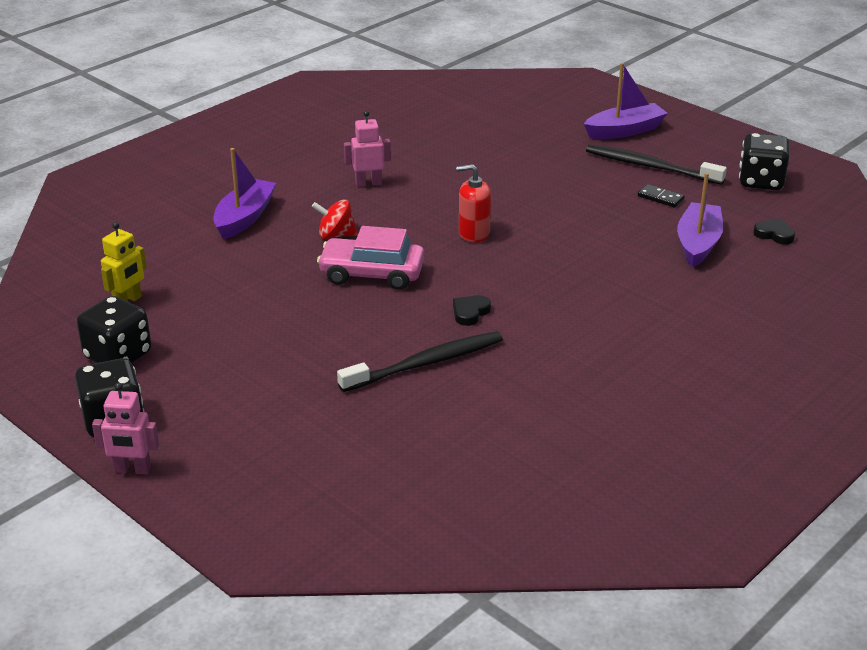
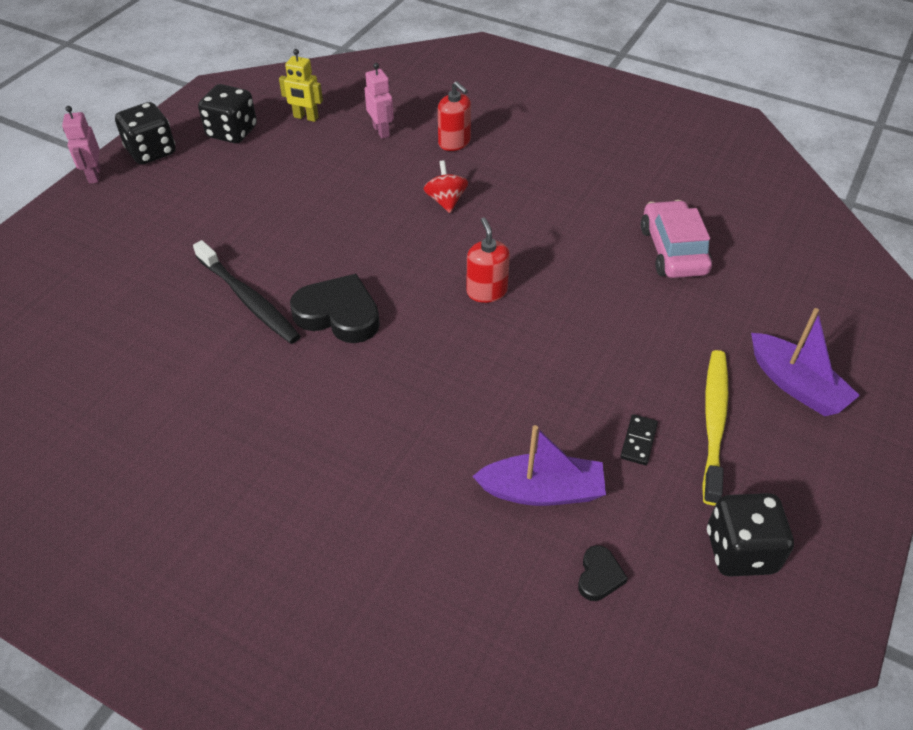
camera: 75 degrees right, 15 degrees up
(244, 218) = (454, 142): purple boat -> red soap dispenser
(368, 183) = (551, 201): pink robot -> pink robot (381, 131)
(372, 274) = (387, 237): pink car -> pink car (673, 250)
(470, 312) = (338, 314): black heart -> black heart, size x2.05
(650, 166) = (714, 422): black toothbrush -> yellow toothbrush

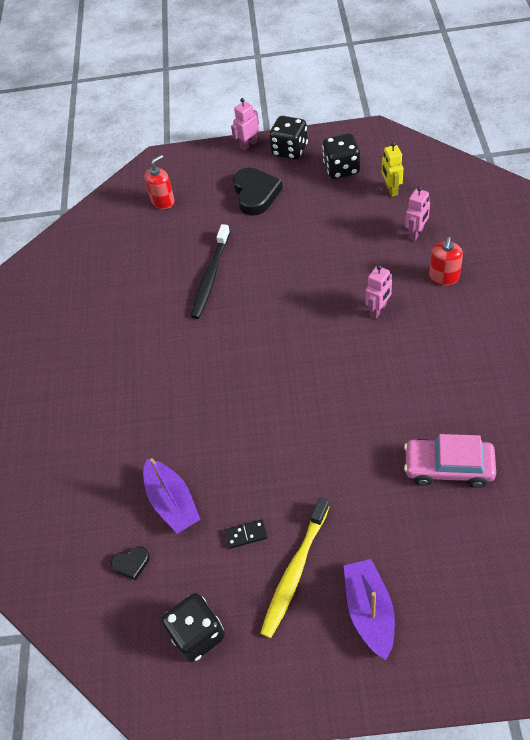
camera: 65 degrees right, 5 degrees up
(338, 314) = (232, 323): black heart -> black heart (255, 194)
(446, 201) = (378, 310): red spinning top -> pink robot
(486, 291) = (311, 382): red soap dispenser -> red soap dispenser (163, 201)
(673, 250) = (448, 467): pink car -> pink car turned 135 degrees counterclockwise
(714, 422) = (294, 572): yellow toothbrush -> yellow toothbrush turned 135 degrees clockwise
(796, 385) = (369, 611): purple boat -> purple boat turned 150 degrees clockwise

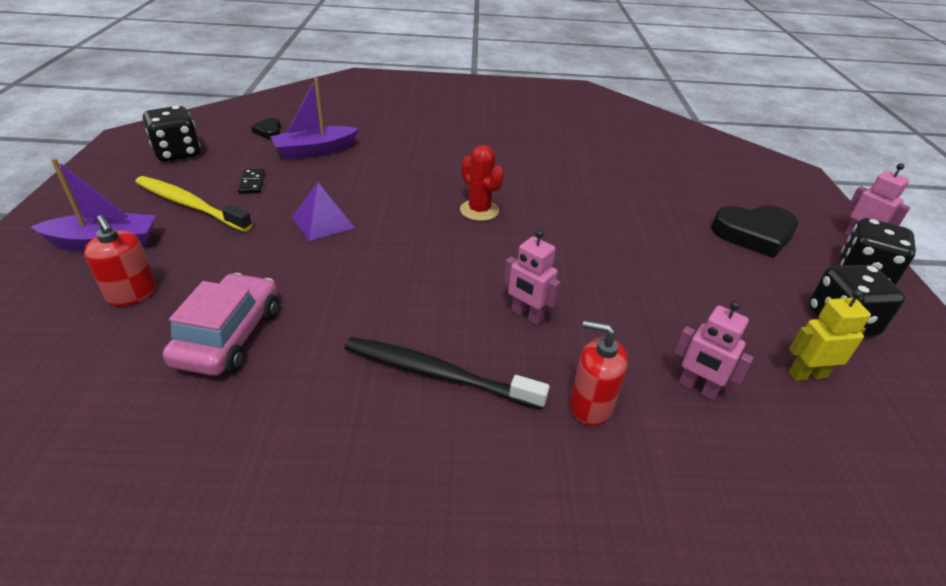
camera: 85 degrees right, 15 degrees down
(163, 201) = (722, 170): red soap dispenser -> red soap dispenser (132, 294)
(210, 277) = (599, 190): black toothbrush -> black toothbrush (437, 374)
(258, 351) = (479, 210): none -> red cactus
(299, 455) = (323, 222): none -> purple pyramid

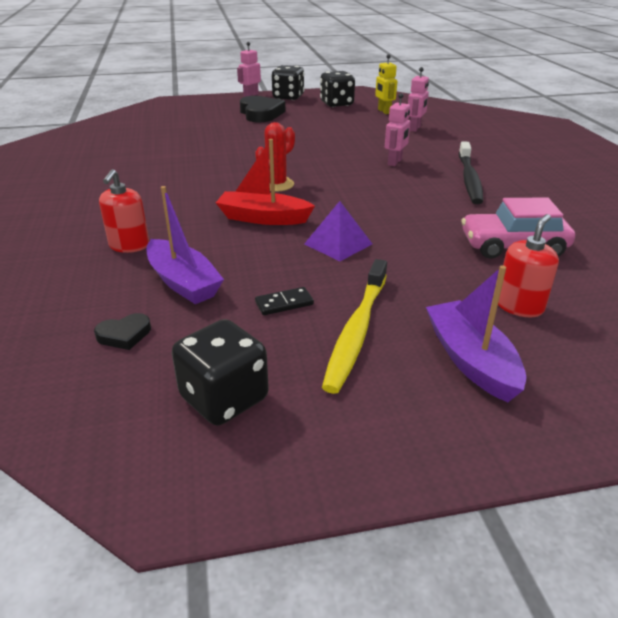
camera: 100 degrees left, 5 degrees down
(400, 193) = (263, 218): none -> red boat
(590, 405) = (450, 146): red soap dispenser -> red soap dispenser (129, 246)

